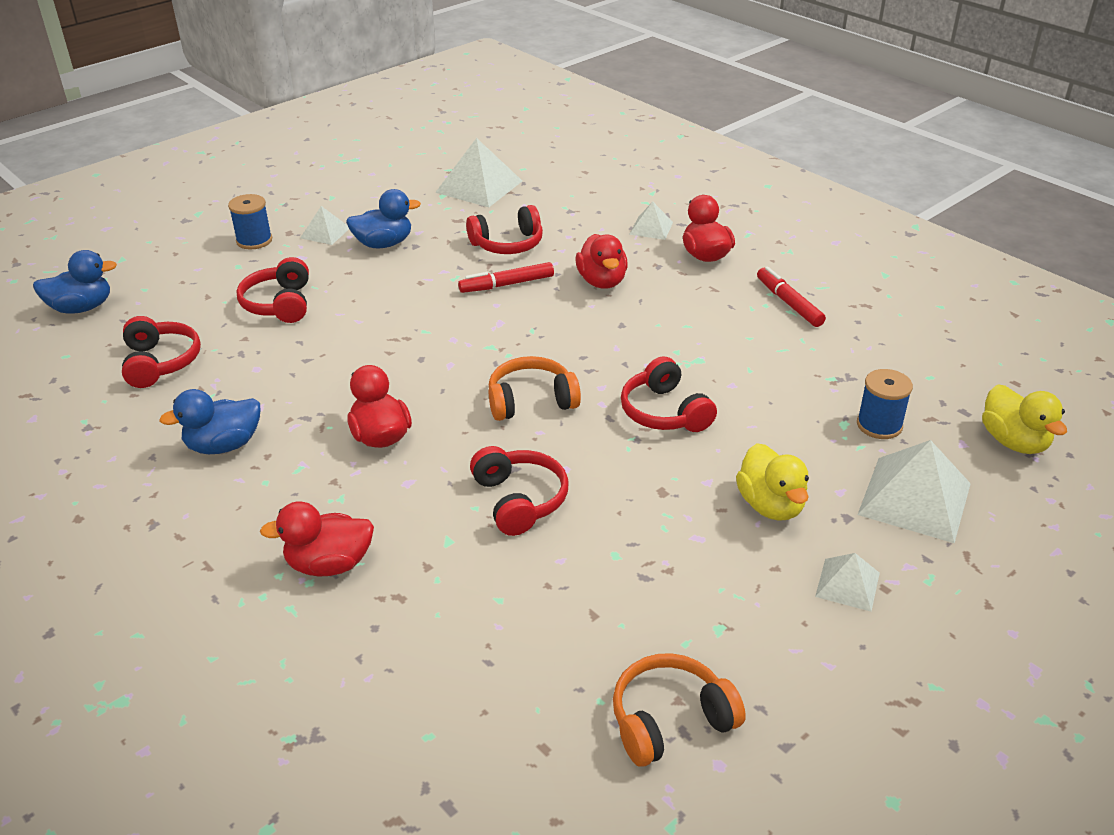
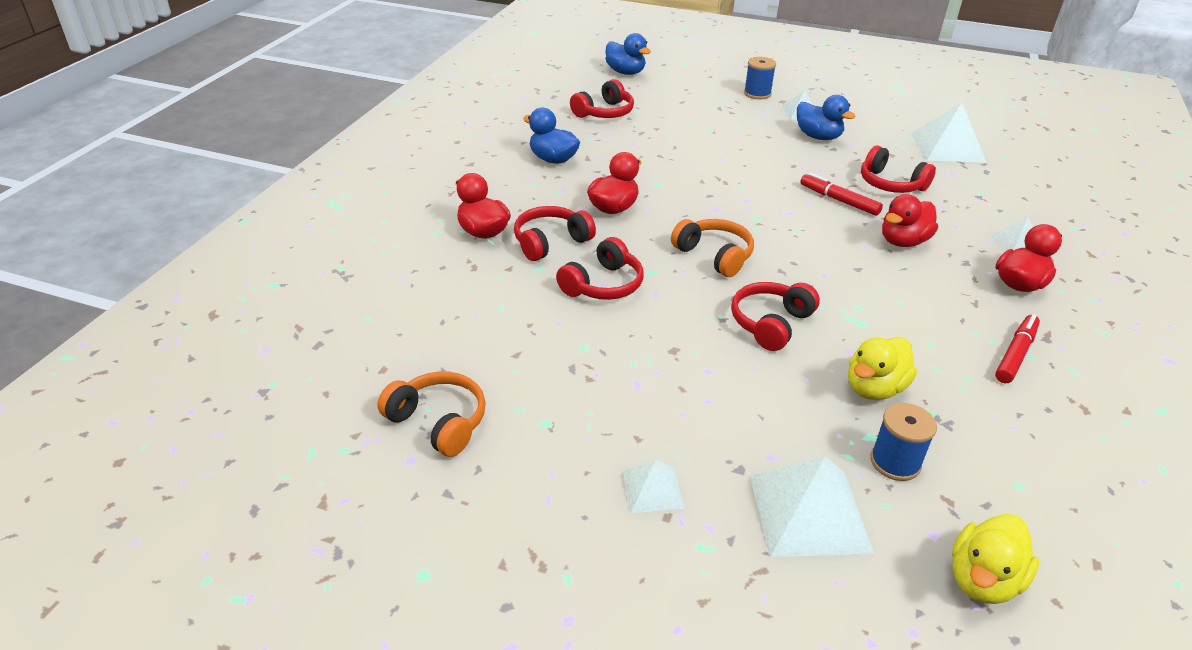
camera: 60 degrees right, 0 degrees up
(279, 304) = (703, 126): red headphones -> red headphones (550, 242)
(770, 505) = (711, 416): yellow duck -> yellow duck (874, 388)

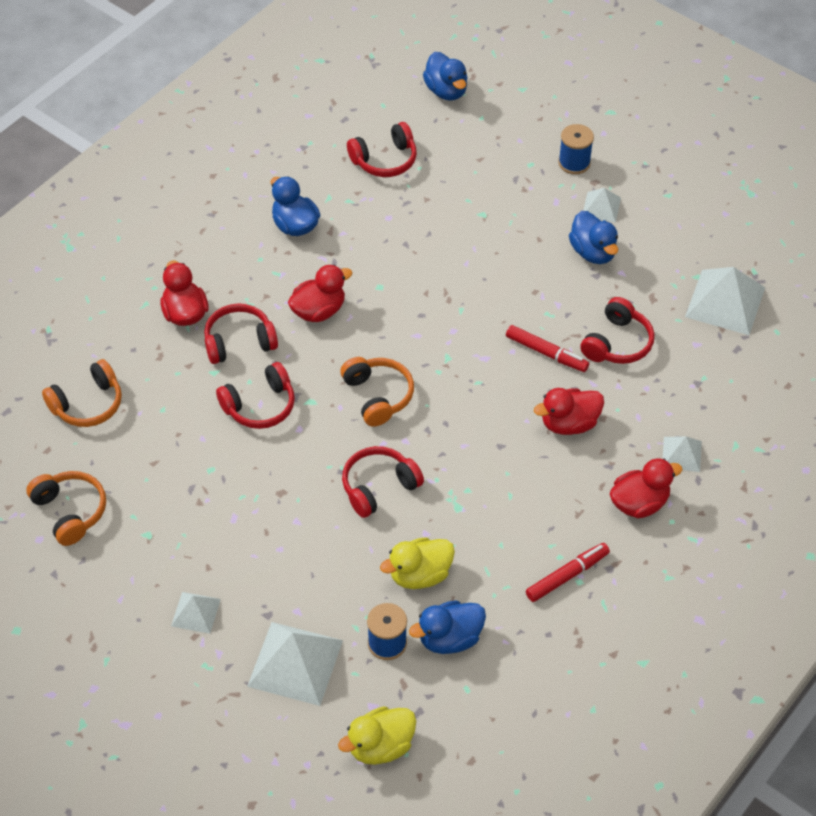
camera: 20 degrees right, 15 degrees up
(413, 320) = (88, 404): none -> orange headphones
(839, 200) = (546, 353): red marker -> red marker turned 150 degrees clockwise
(890, 184) = (617, 343): red headphones -> red headphones turned 120 degrees counterclockwise
(956, 440) = (449, 638): none -> blue duck

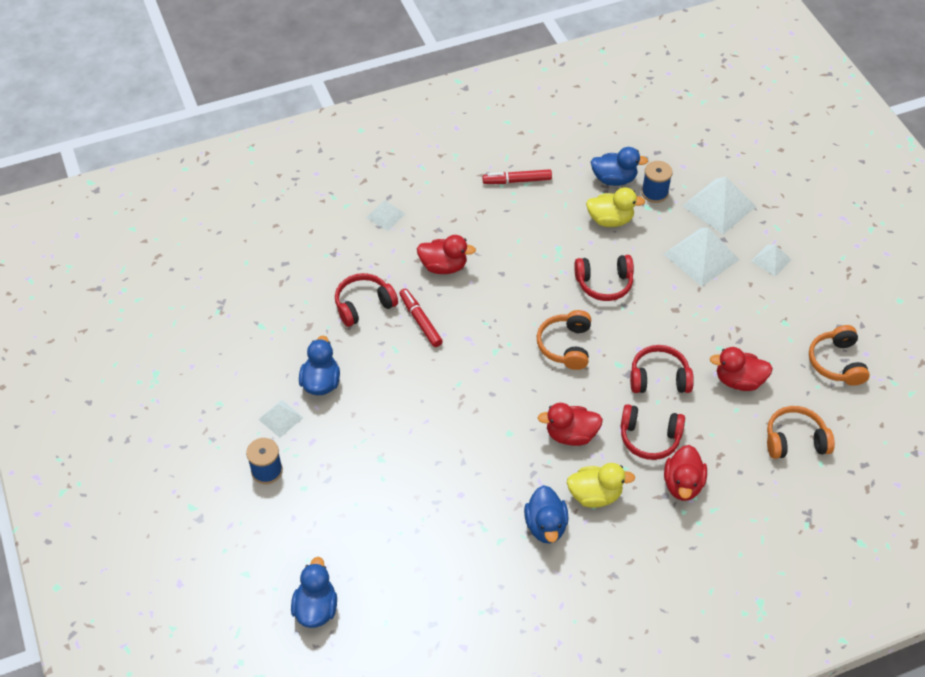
camera: 150 degrees left, 0 degrees up
(380, 746) = (690, 145): yellow duck -> yellow duck (595, 495)
(385, 160) = (425, 556): red headphones -> none
(639, 503) = (438, 200): red duck -> red duck (738, 381)
(725, 302) = (260, 298): white pyramid -> white pyramid (701, 256)

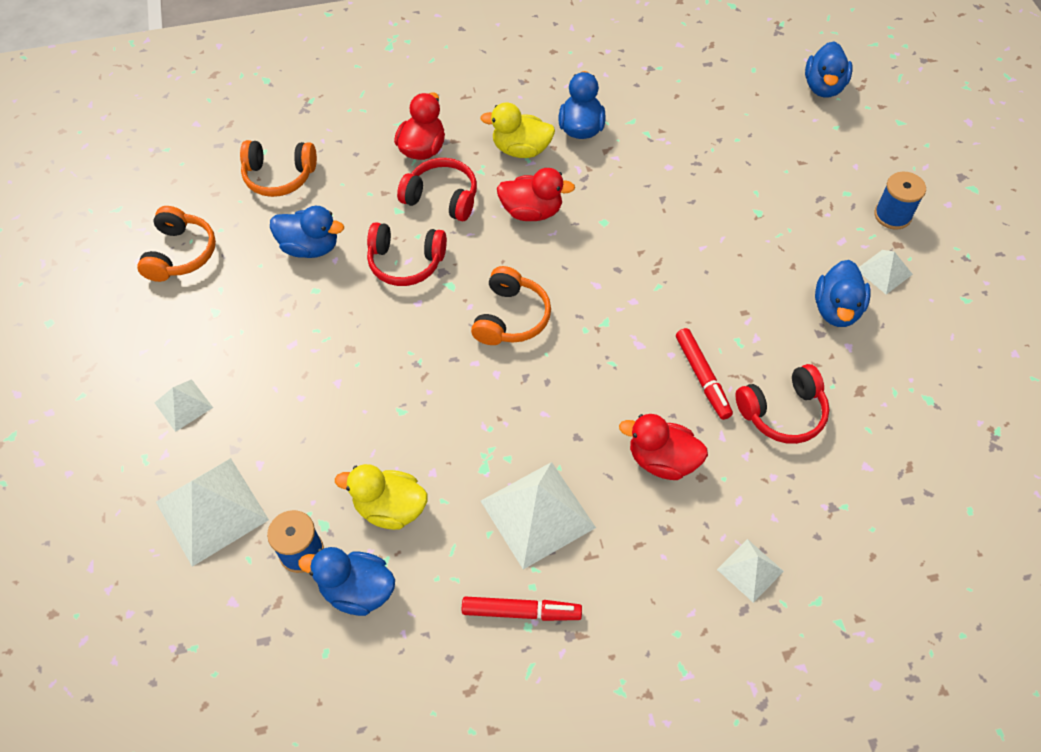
camera: 170 degrees left, 5 degrees up
(604, 283) = (433, 400): red headphones -> none
(701, 256) = (279, 424): white pyramid -> white pyramid (538, 514)
(738, 381) = (310, 247): red duck -> blue duck

